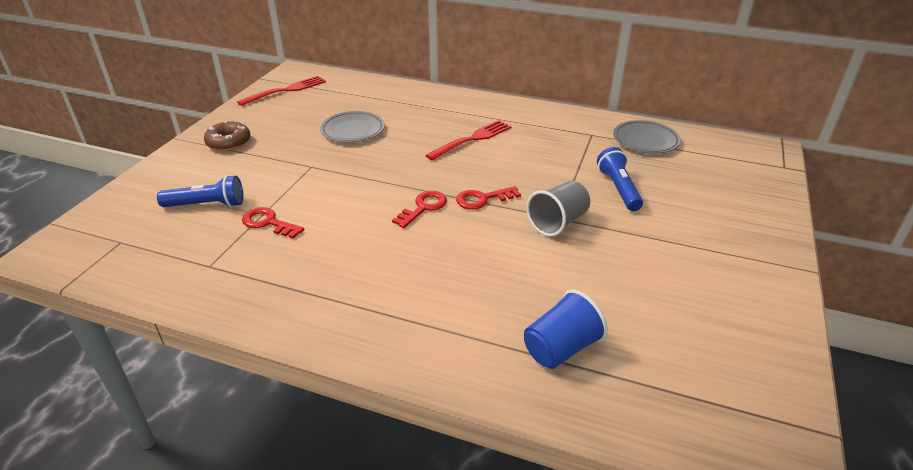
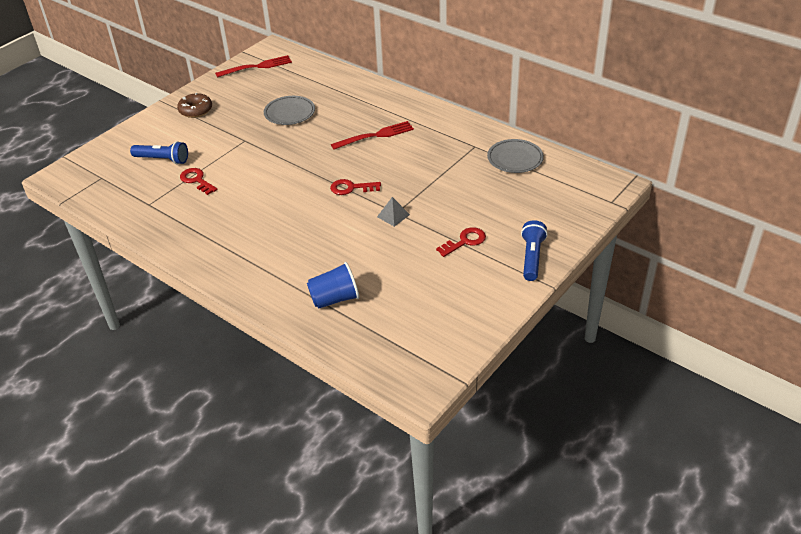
camera: 20 degrees right, 5 degrees up
(423, 207) = (305, 187): red key -> red key (465, 241)
(557, 222) = (393, 215): grey cup -> grey pyramid
(618, 189) = (458, 197): blue flashlight -> blue flashlight (532, 257)

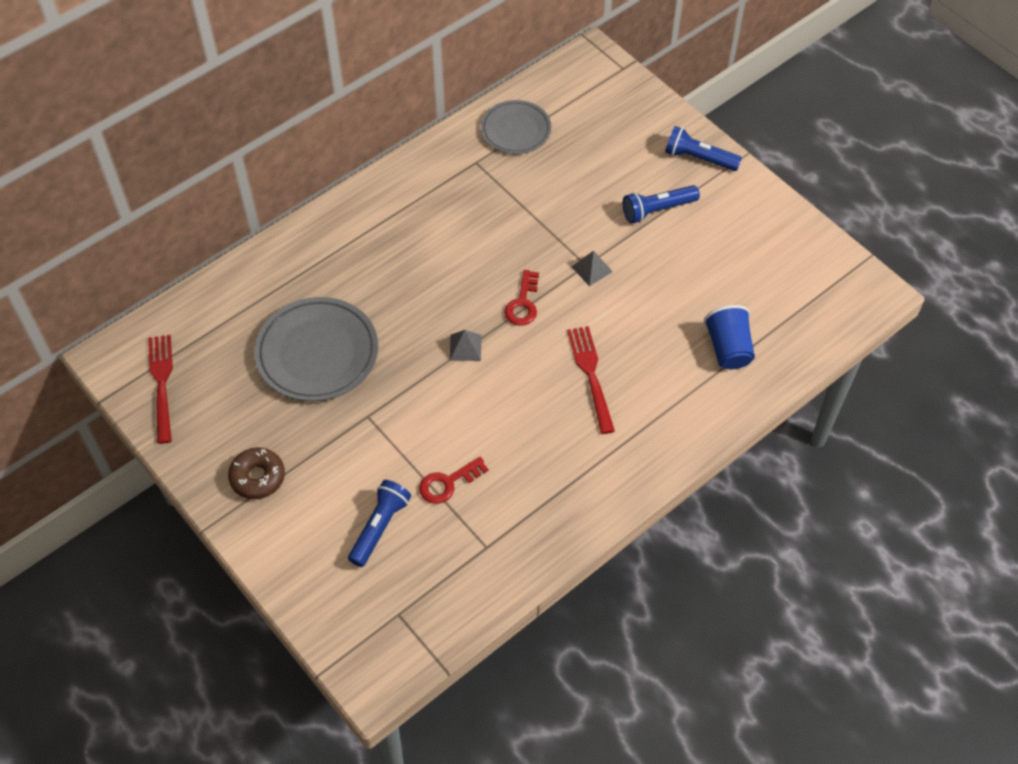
camera: 80 degrees left, 15 degrees up
(289, 113) = (317, 353): grey plate -> grey plate, size x1.57
(307, 169) = (465, 347): none -> grey pyramid
(375, 136) = (414, 260): red fork -> red fork (591, 375)
(465, 241) = (657, 210): red key -> blue flashlight

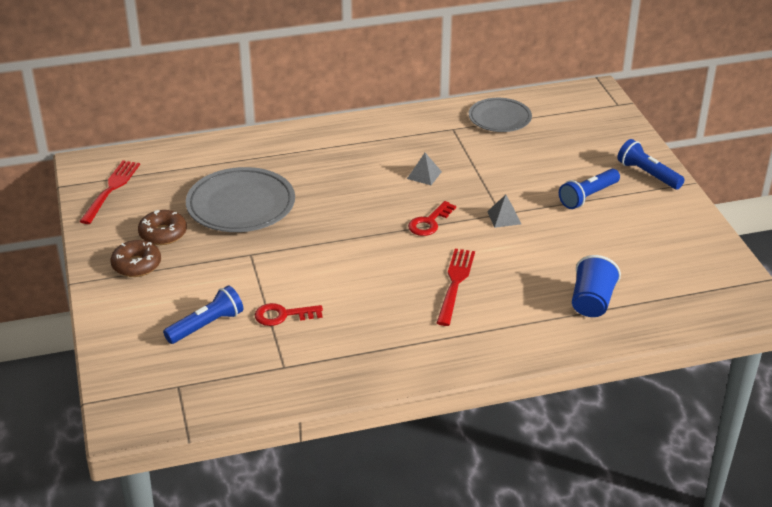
camera: 25 degrees right, 20 degrees down
(259, 424) = (163, 234): none -> brown donut
(465, 347) = (361, 236): grey pyramid -> grey pyramid (424, 175)
(657, 210) = (588, 196): blue flashlight -> blue flashlight turned 45 degrees counterclockwise

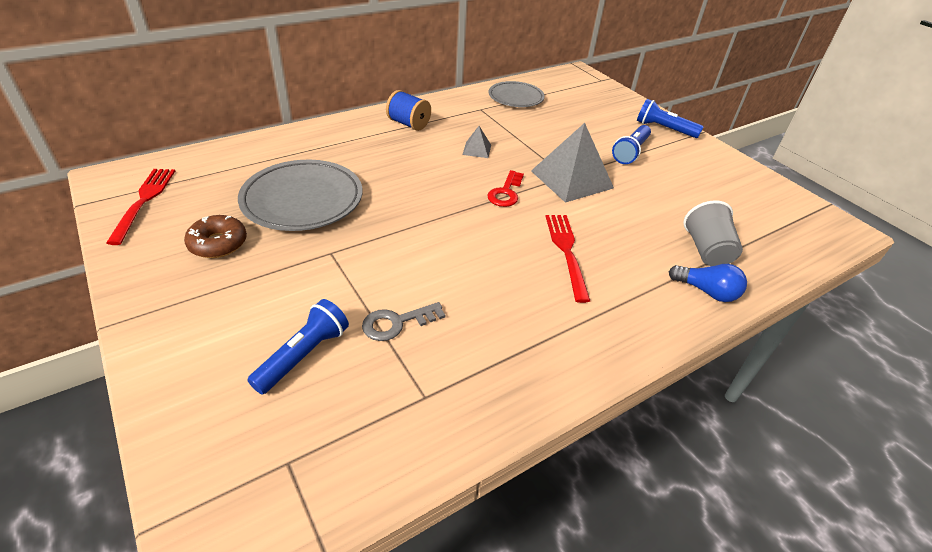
camera: 20 degrees left, 5 degrees up
(136, 265) = (191, 287): brown donut -> none
(283, 315) = (396, 323): red key -> grey key
(368, 139) = (408, 124): none -> blue spool
(504, 217) = (571, 179): grey pyramid -> grey pyramid, size x2.18
(563, 335) = (706, 291): none -> blue light bulb
(592, 302) = (706, 250): blue cup -> grey cup

